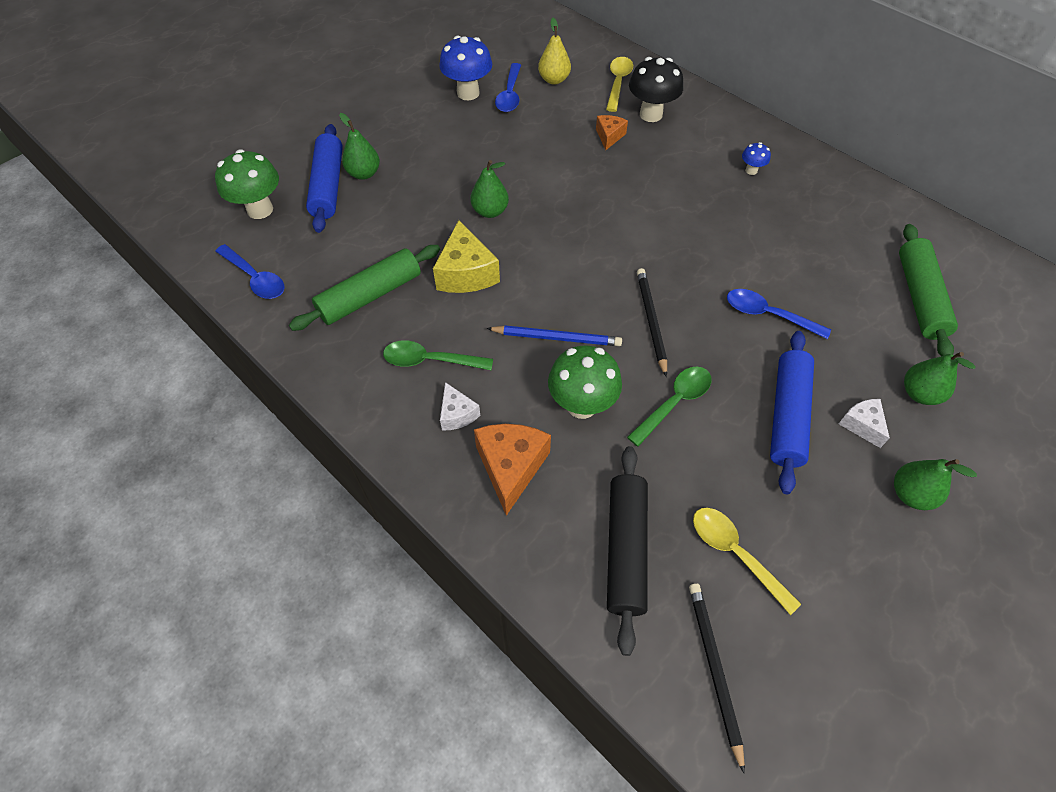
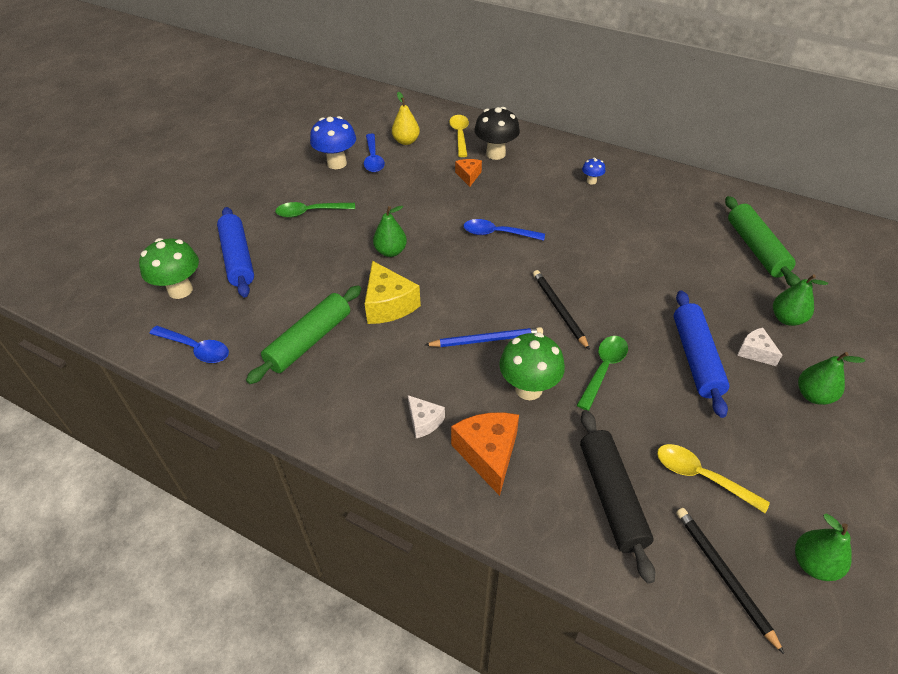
camera: 15 degrees left, 10 degrees down
(364, 173) = (267, 242): green pear -> green pear (813, 564)
(430, 360) = (383, 383): green spoon -> green spoon (310, 212)
(768, 315) = (649, 285): blue spoon -> blue spoon (497, 233)

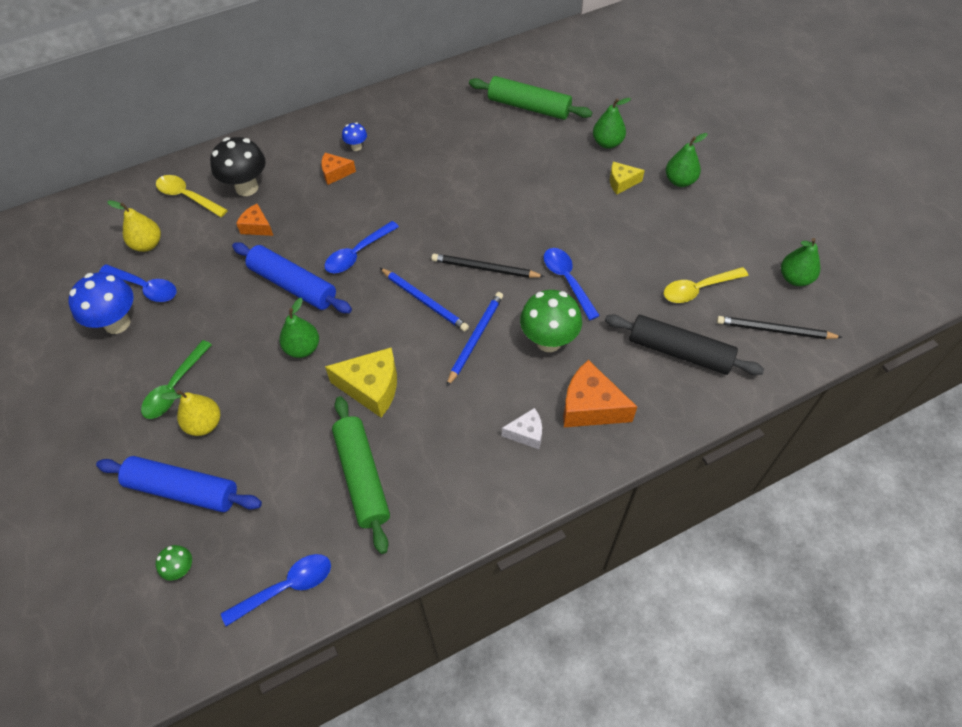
camera: 55 degrees left, 10 degrees up
(180, 290) = (181, 569): green mushroom -> green mushroom, size x0.49
(293, 240) = (204, 424): none -> yellow pear
(492, 292) = (425, 301): none -> blue pencil
(555, 184) = (335, 173): none -> orange cheese
(603, 369) = (567, 280): green spoon -> blue spoon
(696, 358) = (601, 219): blue rolling pin -> blue rolling pin (293, 285)
(755, 352) = (621, 182): white cheese -> yellow cheese

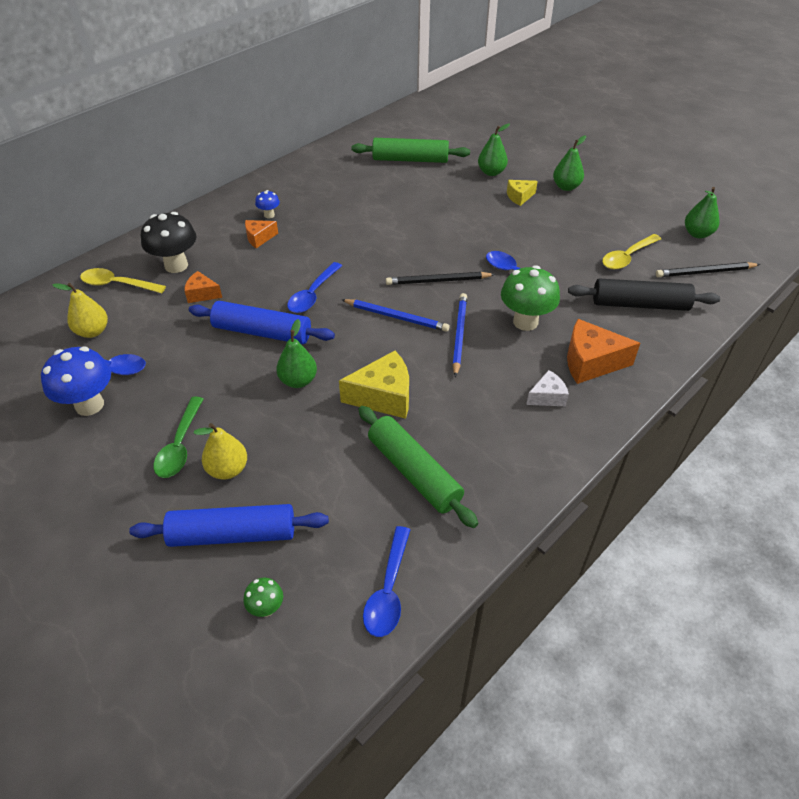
camera: 20 degrees left, 10 degrees down
(286, 587) = (388, 591): blue spoon -> blue spoon turned 150 degrees clockwise

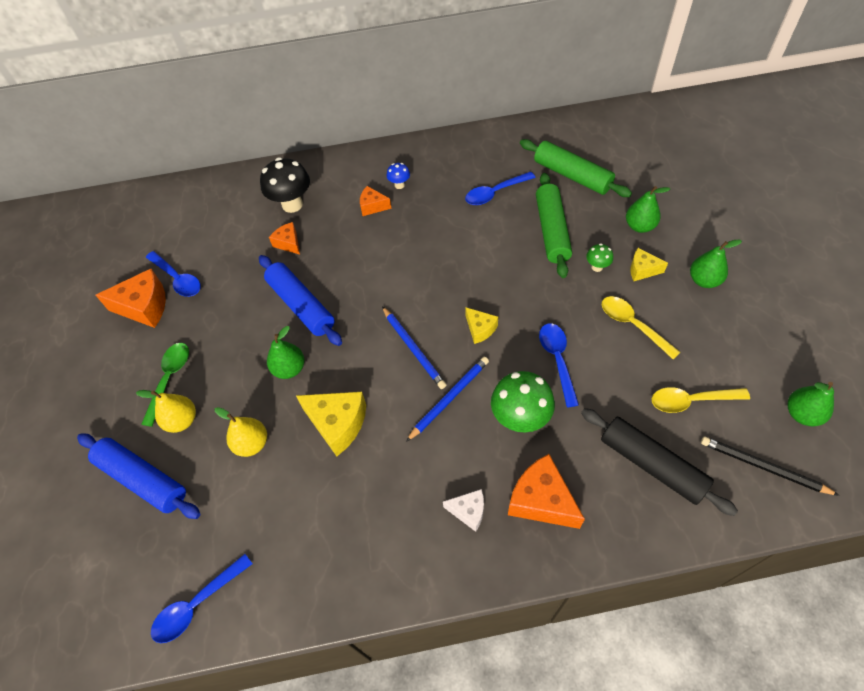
camera: 40 degrees right, 10 degrees up
(89, 405) = (144, 307): blue mushroom -> orange cheese
(92, 331) = (193, 240): yellow pear -> yellow pear (252, 443)
(117, 284) = (240, 203): yellow spoon -> yellow spoon (632, 325)
(180, 446) = (169, 379): green spoon -> green spoon turned 150 degrees clockwise
(266, 608) = (115, 557): green mushroom -> green mushroom (597, 267)
(313, 294) = (367, 288): blue spoon -> blue spoon (495, 193)
(414, 472) = (300, 512): green rolling pin -> green rolling pin (551, 231)
(437, 281) = (480, 329): black pencil -> yellow cheese

